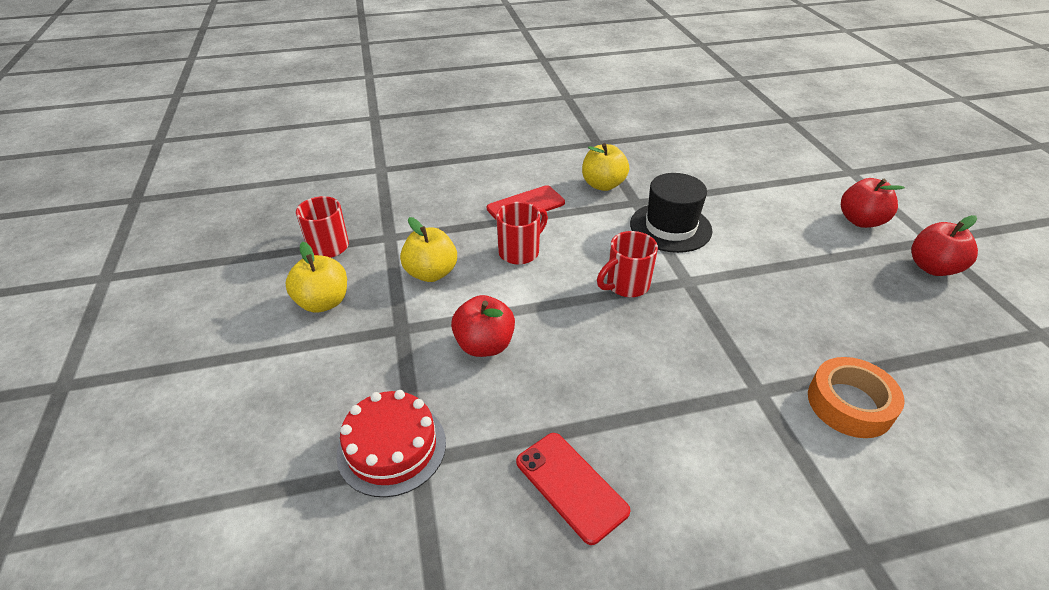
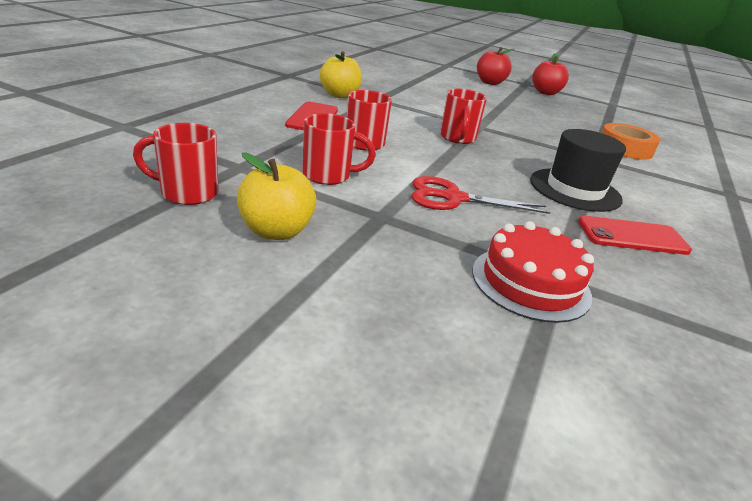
camera: 55 degrees left, 10 degrees down
(431, 273) = (328, 176): yellow apple -> red mug
(484, 345) = (453, 198): red apple -> red scissors
(670, 227) = (420, 106): black hat -> black hat (575, 189)

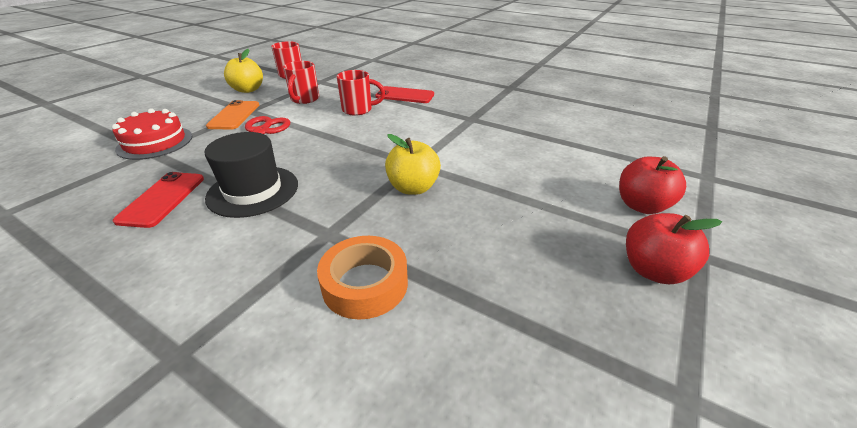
camera: 100 degrees right, 5 degrees up
(340, 95) = (469, 104): yellow apple -> yellow apple (413, 188)
(404, 227) = (234, 115): none -> orange phone
(457, 138) = (376, 147): red mug -> none

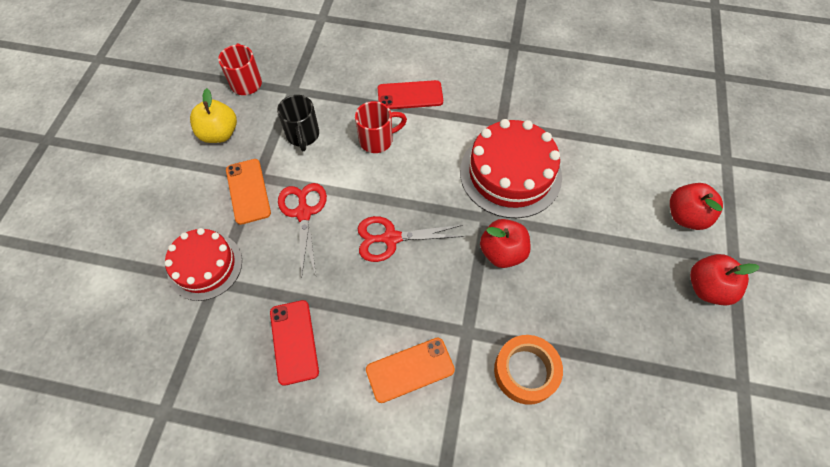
camera: 20 degrees left, 25 degrees up
(241, 246) = (410, 369): none -> orange phone
(253, 191) = (367, 303): black hat -> none
(304, 99) = (303, 135): red mug -> black mug
(316, 158) = (391, 238): none -> red scissors
(413, 188) = (502, 252): yellow apple -> red apple
(459, 144) = (510, 173): none -> red cake

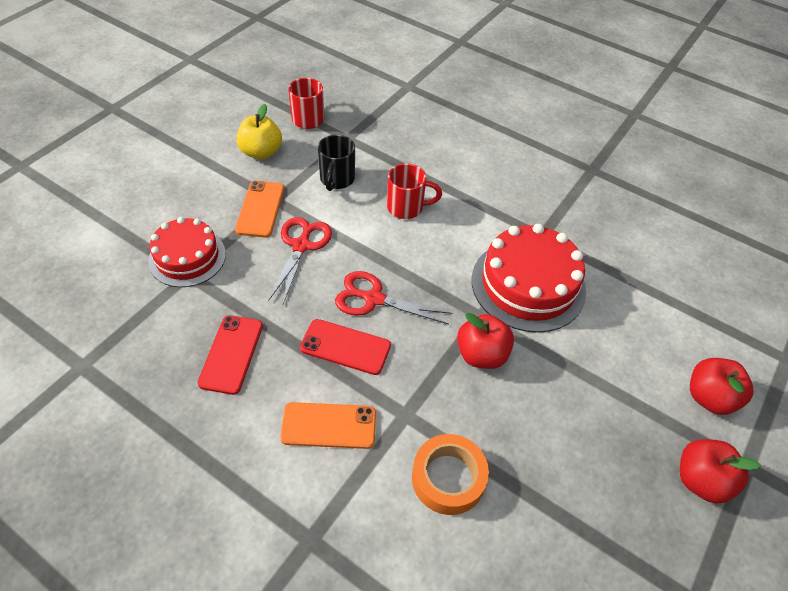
camera: 20 degrees right, 10 degrees down
(410, 95) = (460, 179): red phone -> red phone (345, 347)

